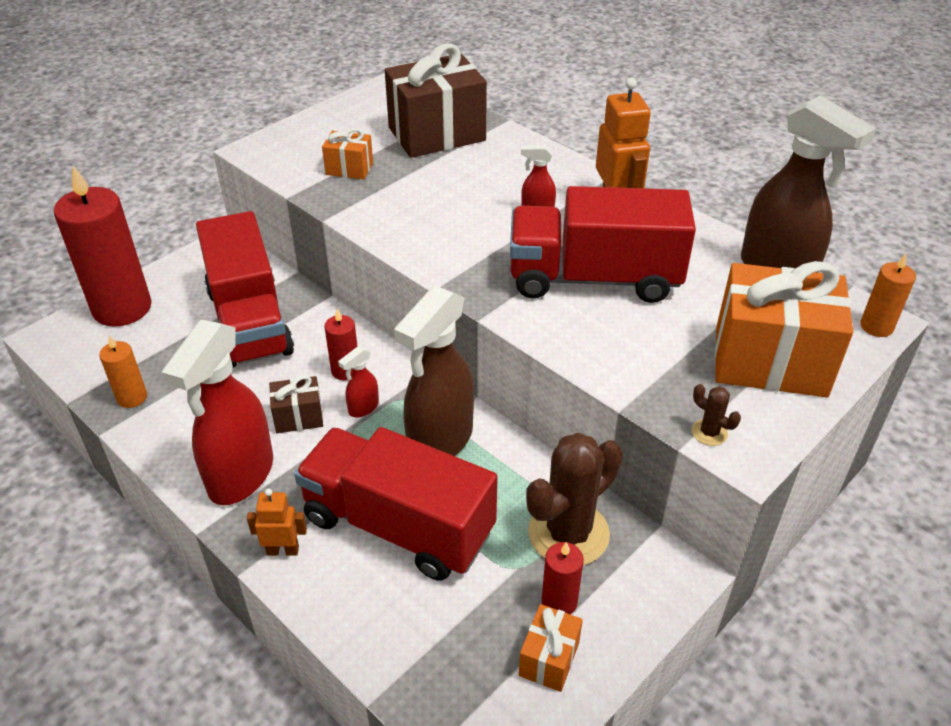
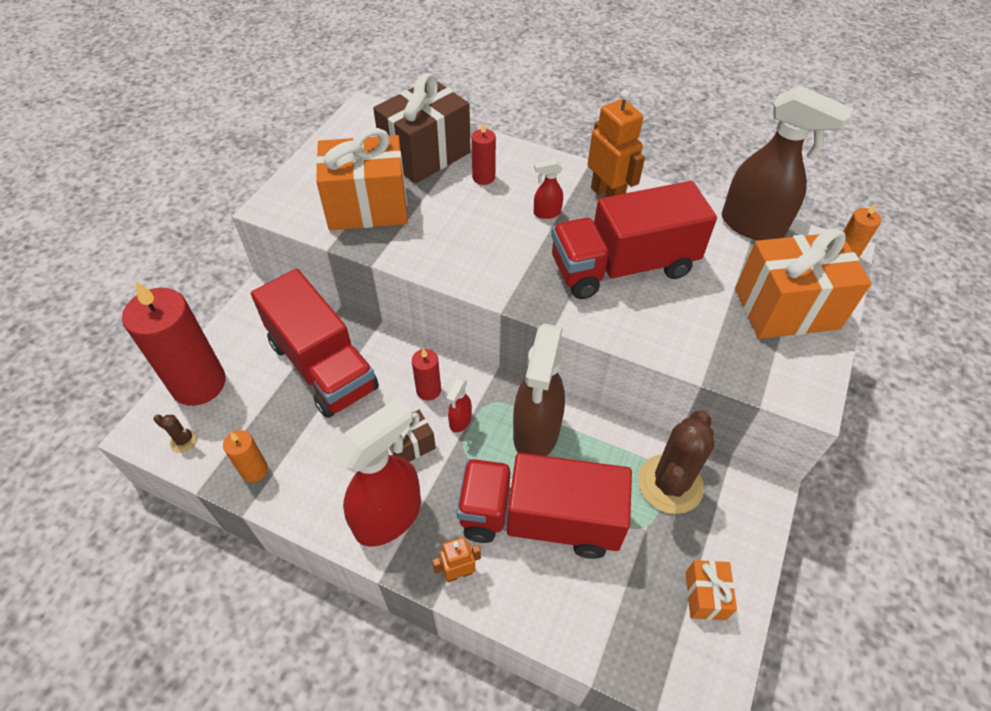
camera: 20 degrees left, 10 degrees up
(240, 476) = (389, 516): red spray bottle -> red spray bottle turned 135 degrees counterclockwise
(349, 169) = (367, 207): orange gift -> orange gift, size x2.10
(559, 601) = (690, 544): red candle -> red candle (483, 177)
(709, 432) = (774, 385): brown cactus -> brown cactus (183, 441)

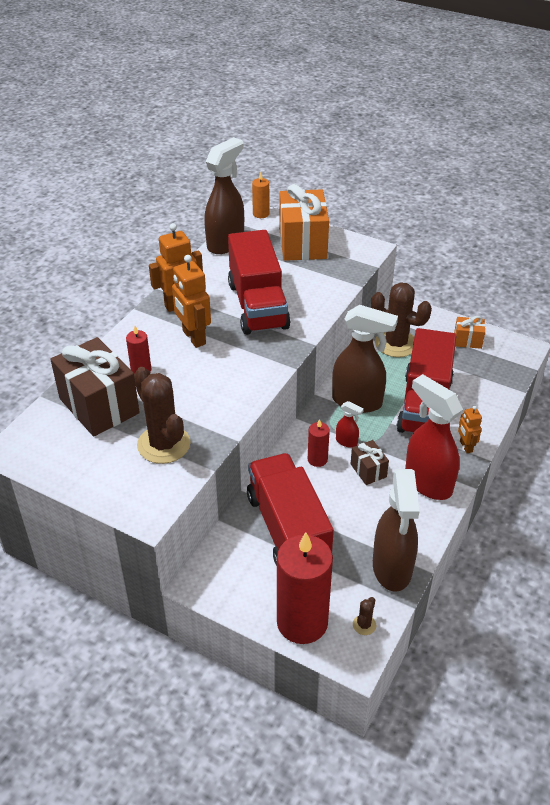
camera: 85 degrees left, 10 degrees down
(254, 470) = (392, 569): orange candle -> brown spray bottle
(323, 365) = (288, 529): red truck -> red truck turned 75 degrees counterclockwise
(367, 207) = (163, 444): orange gift -> brown cactus
(546, 213) = (193, 337): red spray bottle -> orange robot

